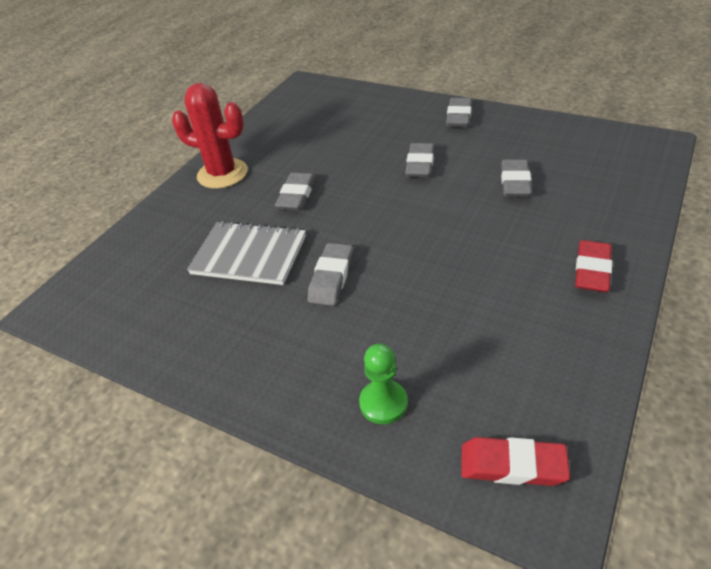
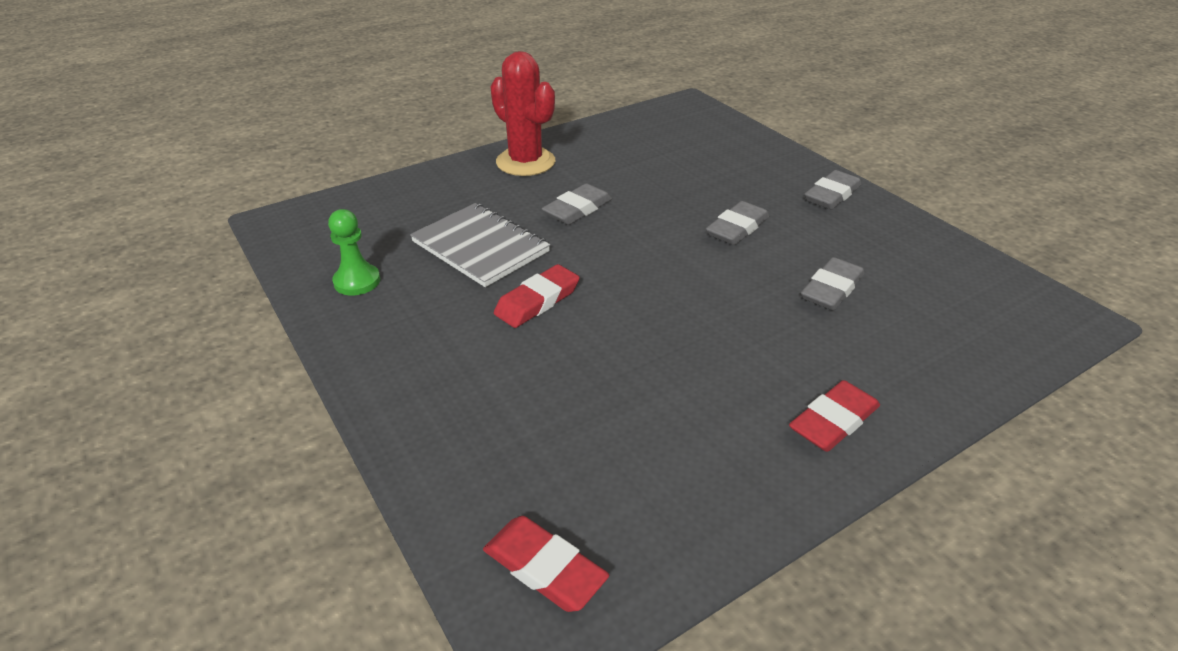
camera: 25 degrees right, 5 degrees down
(331, 277) = (537, 301): grey eraser -> red eraser
(383, 403) = (475, 441): green pawn -> green pawn (357, 281)

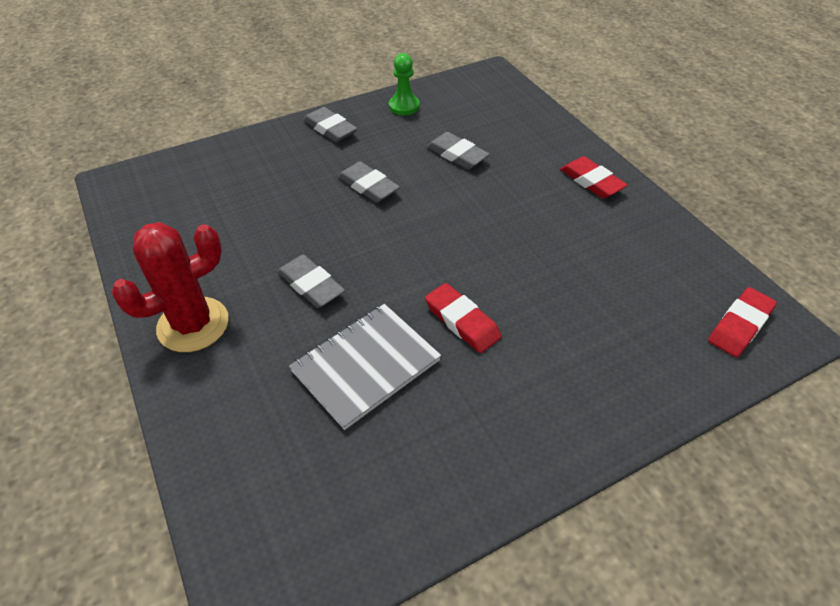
camera: 85 degrees left, 10 degrees up
(357, 281) = (416, 480): green pawn -> green pawn (404, 106)

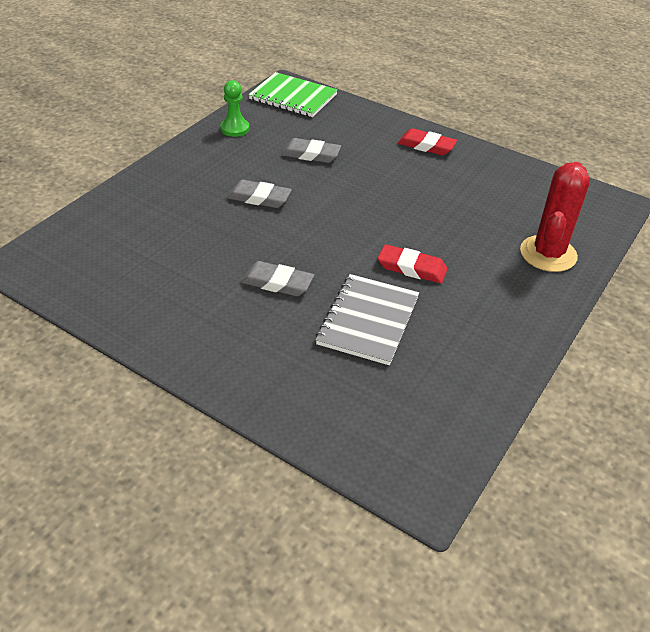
camera: 30 degrees left, 5 degrees down
(193, 324) = (206, 343): red cactus -> red cactus (548, 254)
(330, 129) = (186, 163): grey eraser -> none
(488, 88) = (293, 97): none -> green notebook
(740, 325) = (587, 209): red eraser -> none

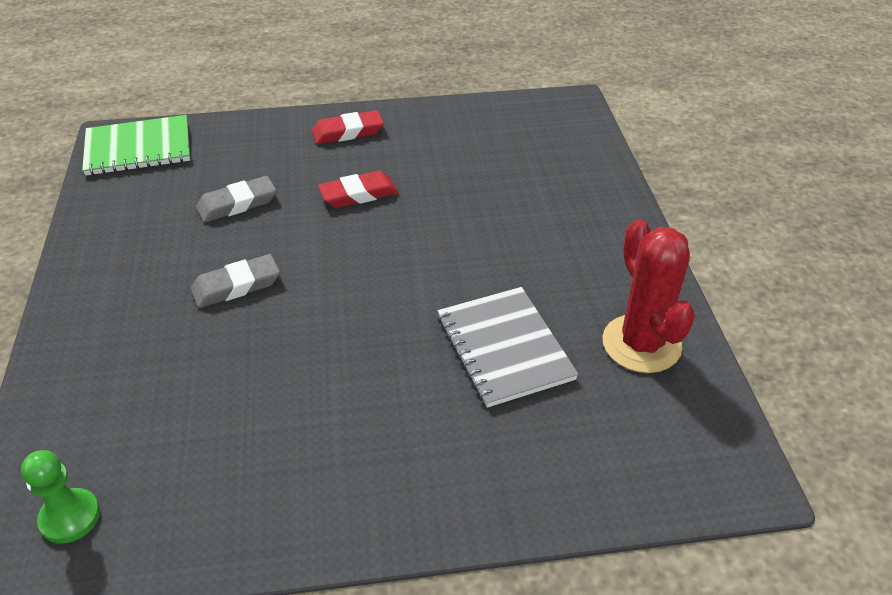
camera: 40 degrees left, 0 degrees up
(235, 129) = (109, 220): green pawn -> green pawn (70, 517)
(277, 283) = (370, 369): grey eraser -> none
(411, 268) = (480, 267): red eraser -> red eraser (359, 194)
(548, 254) = (575, 181): red cactus -> red cactus (641, 344)

